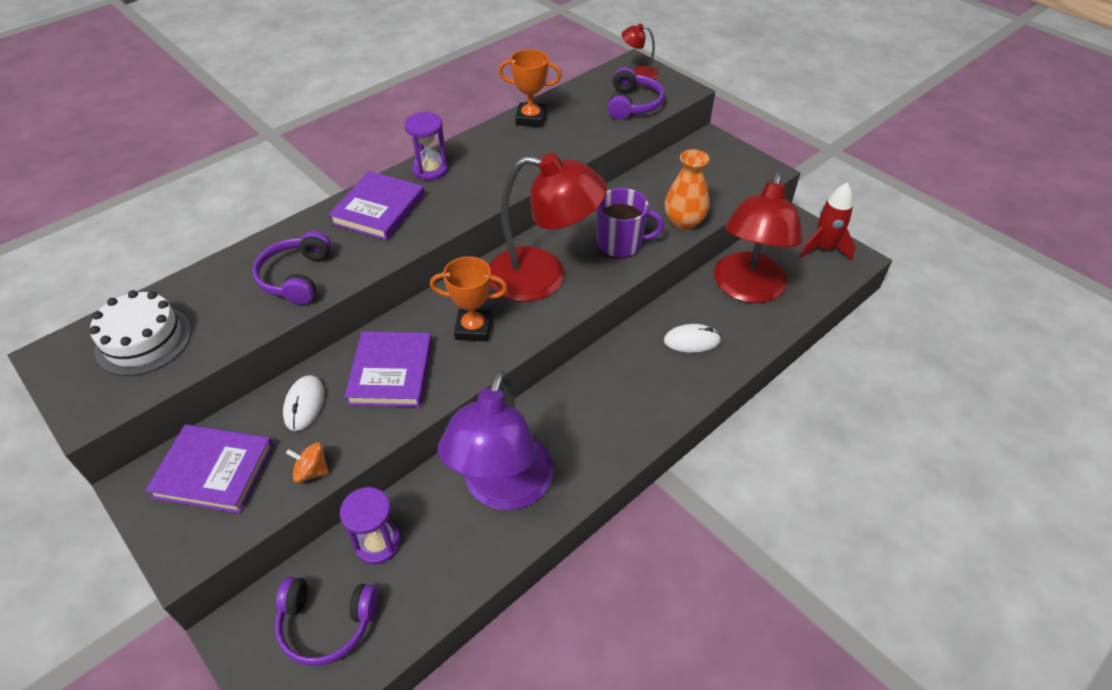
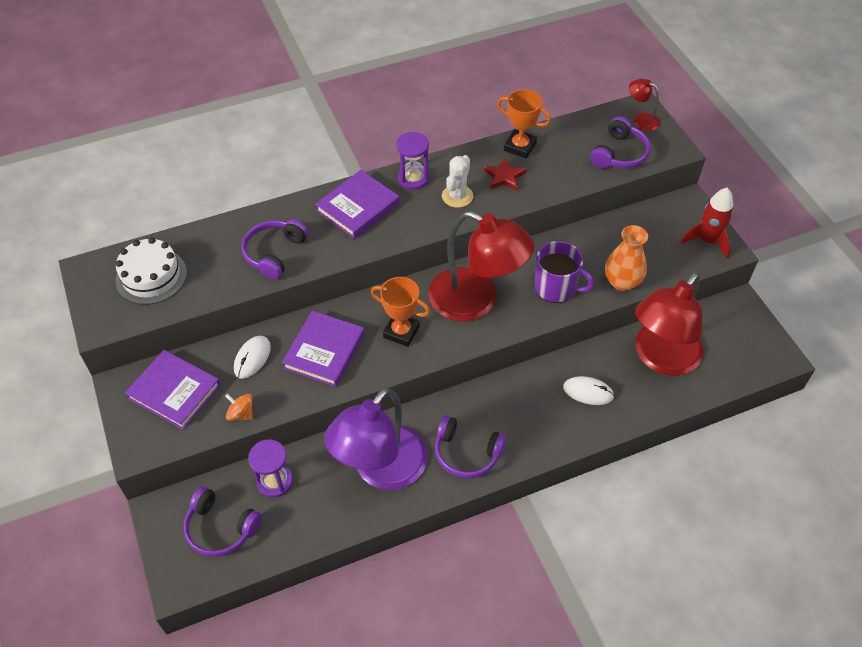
camera: 20 degrees right, 5 degrees up
(485, 175) = (457, 196): none -> white cactus
(527, 147) = (504, 176): none -> red star
(593, 440) = (467, 453): none -> purple headphones
(823, 248) = (754, 339): red rocket -> red rocket (707, 241)

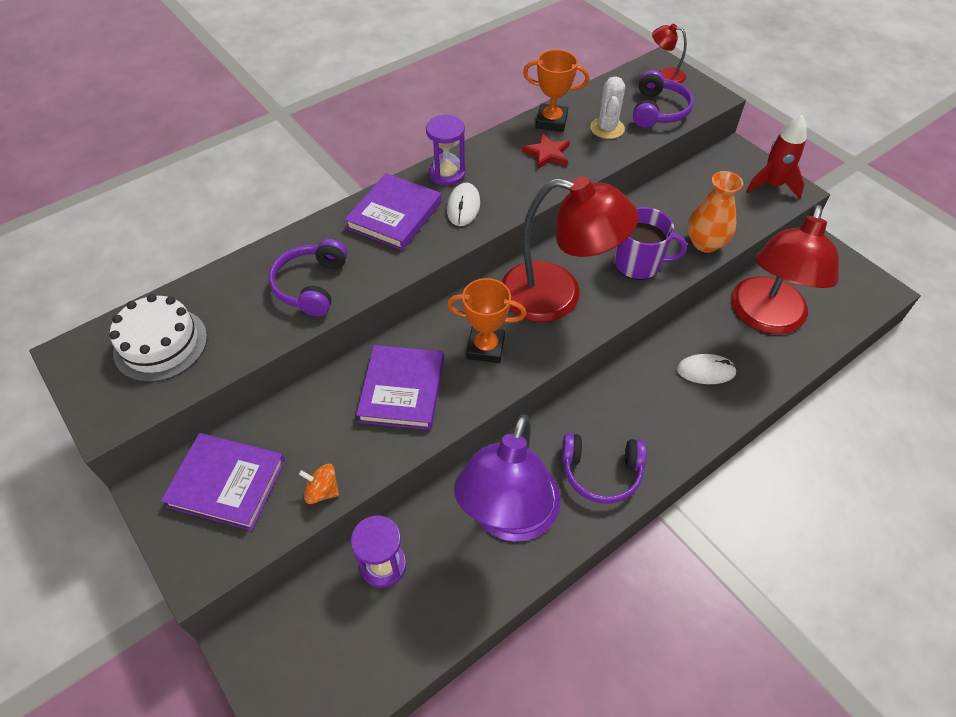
camera: 15 degrees left, 0 degrees up
(221, 528) = (332, 646): purple headphones -> none
(252, 358) = (315, 418): white mouse -> white mouse (463, 206)
(457, 196) = (504, 183): white cactus -> white cactus (607, 128)

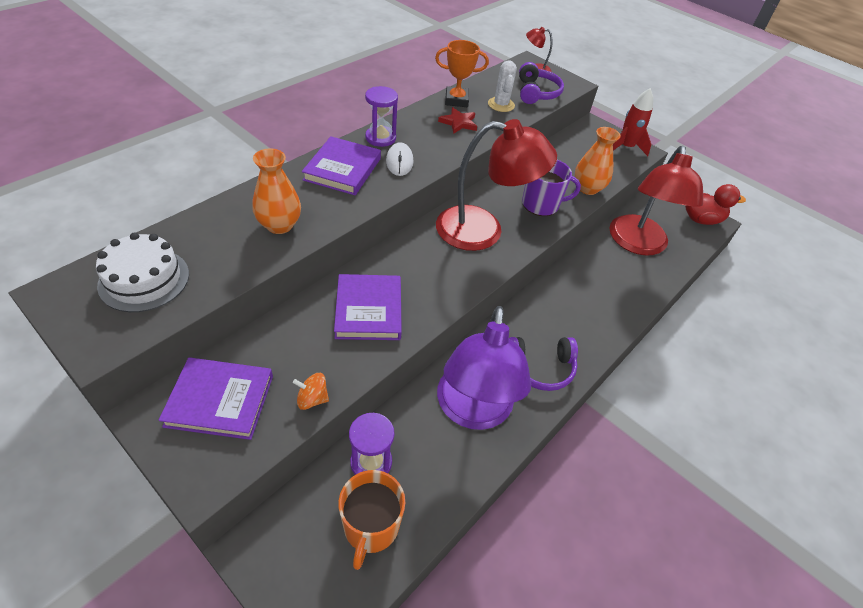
camera: 15 degrees left, 5 degrees down
(311, 285) = (279, 225): purple headphones -> orange vase
(371, 637) = (371, 527): none -> orange mug
(485, 348) = (433, 272): orange trophy -> none
(705, 371) = (603, 285): white mouse -> none
(863, 287) = (701, 219): none -> red duck

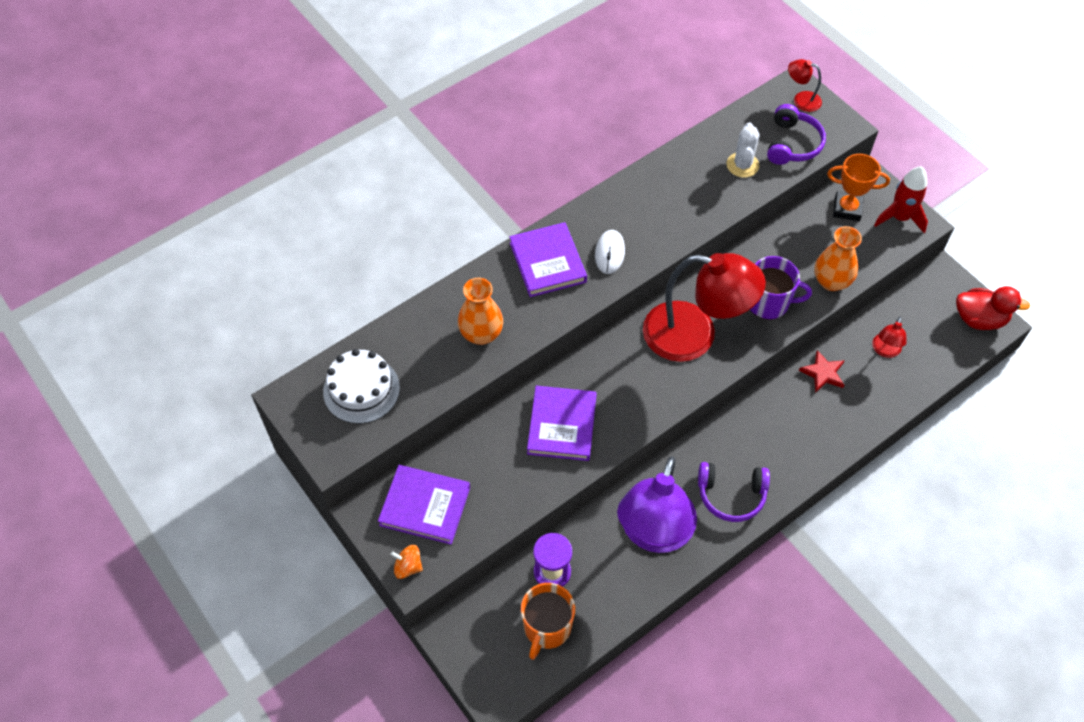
camera: 15 degrees right, 10 degrees up
(312, 399) = (503, 513): orange spinning top -> orange spinning top (408, 567)
(342, 169) = (548, 262): purple book -> purple book turned 45 degrees counterclockwise
(380, 138) = (592, 217): purple hourglass -> none
(456, 100) = (689, 157): orange trophy -> orange trophy (847, 209)
(458, 123) = (685, 194): red star -> red star (823, 373)
(638, 244) = (885, 351): red lamp -> red lamp, size x0.42

